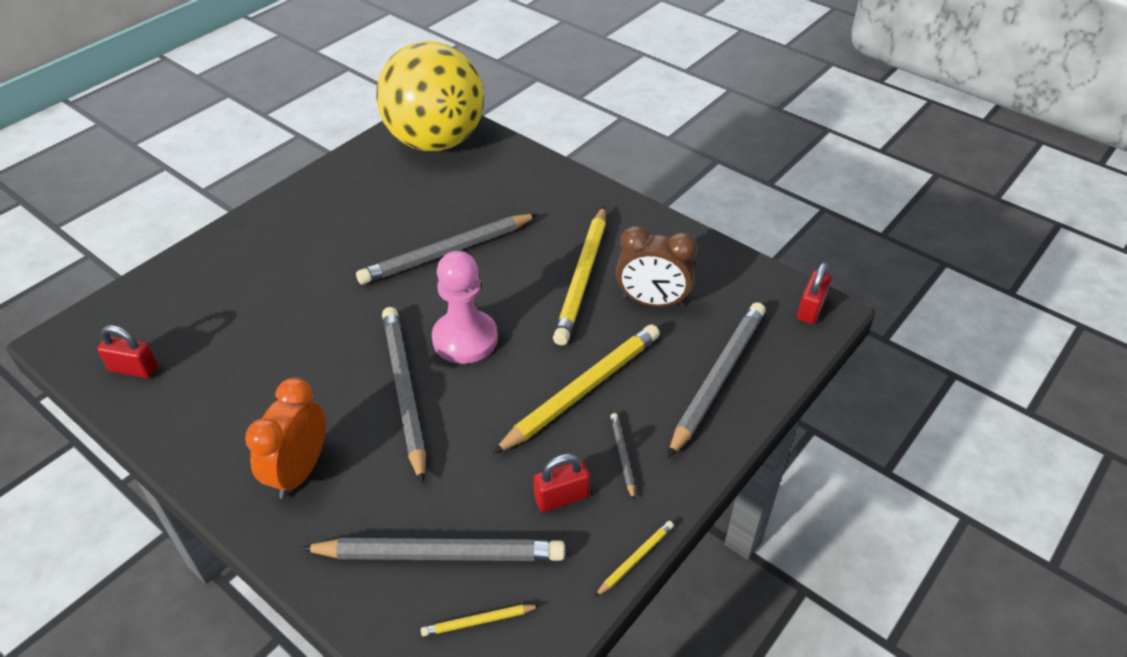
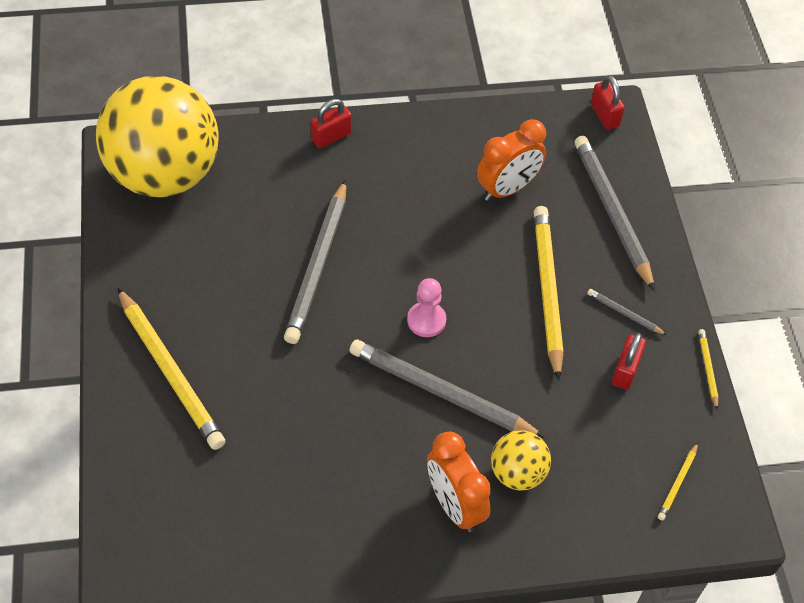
camera: 50 degrees left, 10 degrees up
(134, 369) = (224, 555): red padlock -> red padlock (331, 137)
(372, 492) = (517, 473): none -> yellow ball
(440, 554) = (607, 468): grey pencil -> none
(465, 339) = (426, 320): pink pawn -> pink pawn, size x0.62
(582, 278) = (440, 207): yellow pencil -> yellow pencil (170, 372)
(652, 302) = (507, 189): brown clock -> orange clock

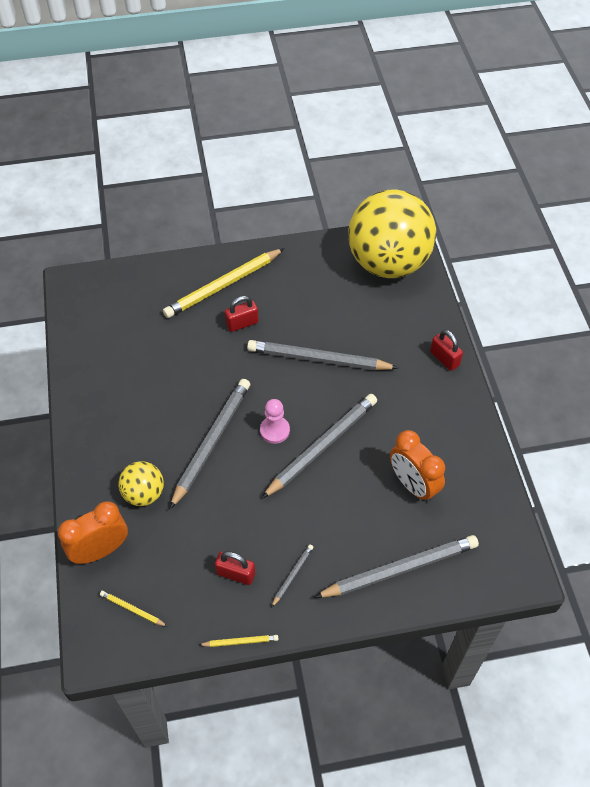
camera: 90 degrees right, 0 degrees up
(451, 271) = (322, 446): none -> grey pencil
(454, 505) = (120, 453): orange clock -> orange clock (101, 550)
(547, 290) = (310, 515): yellow pencil -> none
(604, 115) = (515, 566): red padlock -> red padlock (242, 323)

